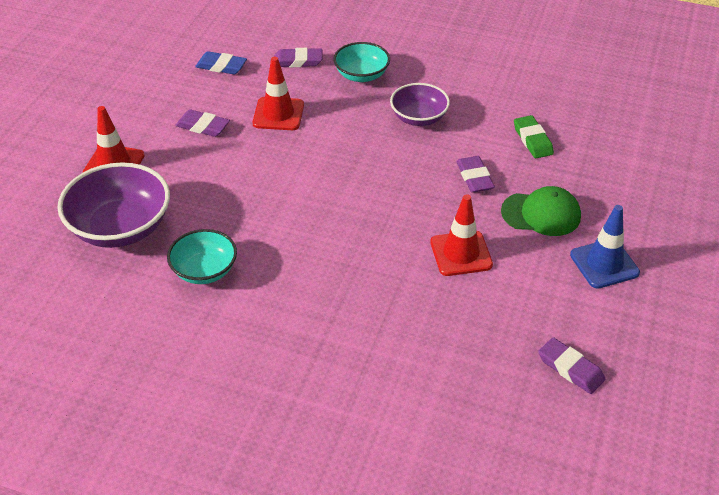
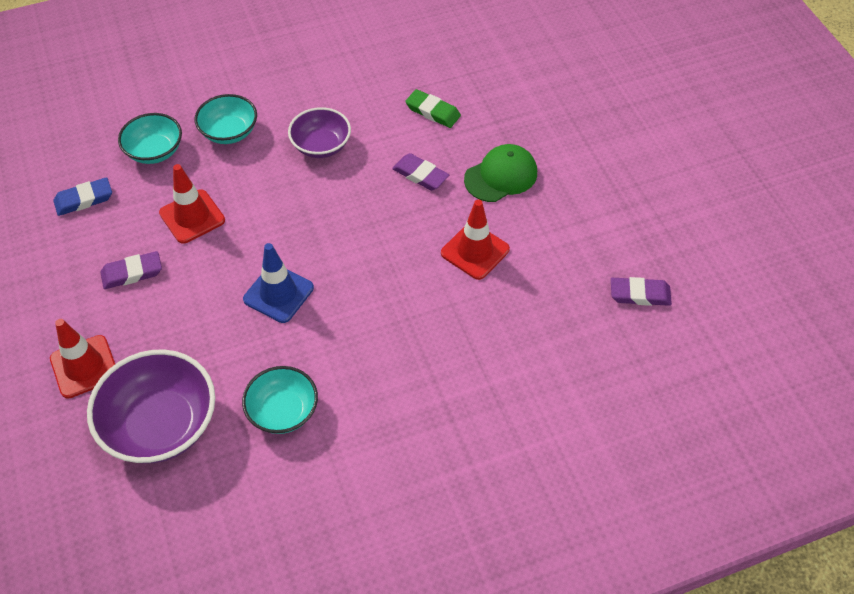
camera: 40 degrees left, 10 degrees up
(298, 61) = (155, 151): purple eraser -> turquoise bowl
(604, 264) = (584, 190): blue traffic cone -> blue traffic cone (278, 293)

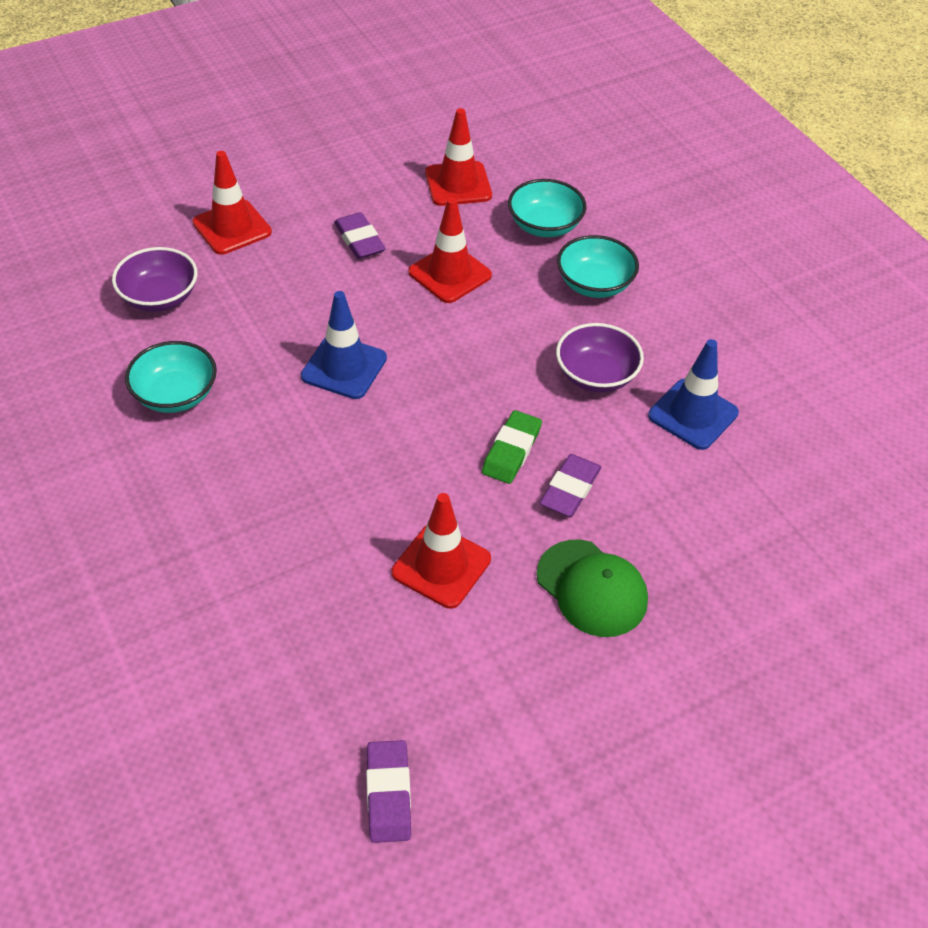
camera: 80 degrees right, 5 degrees down
(84, 199) = (458, 184): blue eraser -> red traffic cone
(161, 424) = (159, 297): purple bowl -> purple bowl, size x0.61
(367, 102) = (693, 414): none -> blue traffic cone
(433, 111) = (699, 492): green eraser -> green eraser (511, 451)

